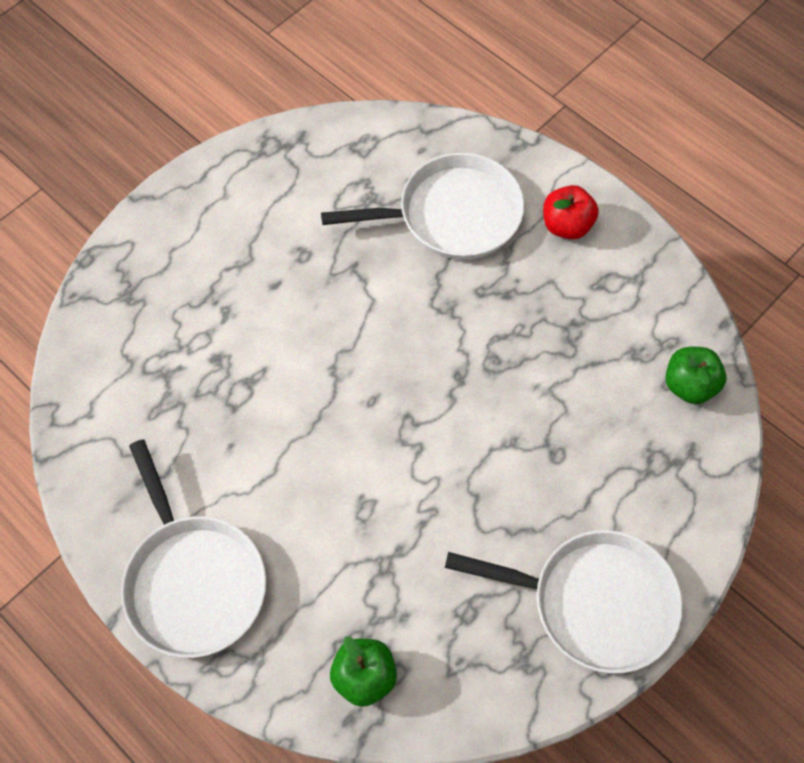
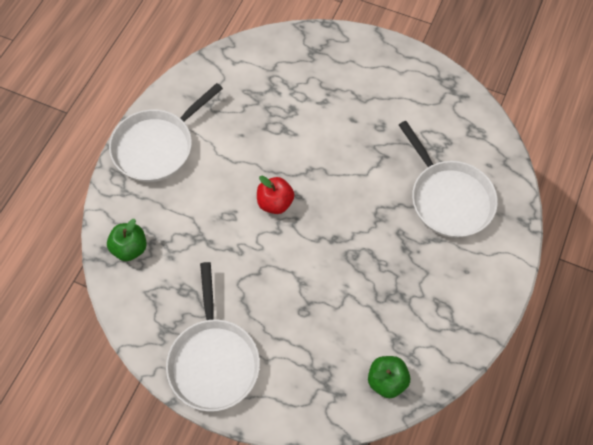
camera: 70 degrees right, 0 degrees up
(566, 225) = (474, 269): red apple -> red apple (275, 203)

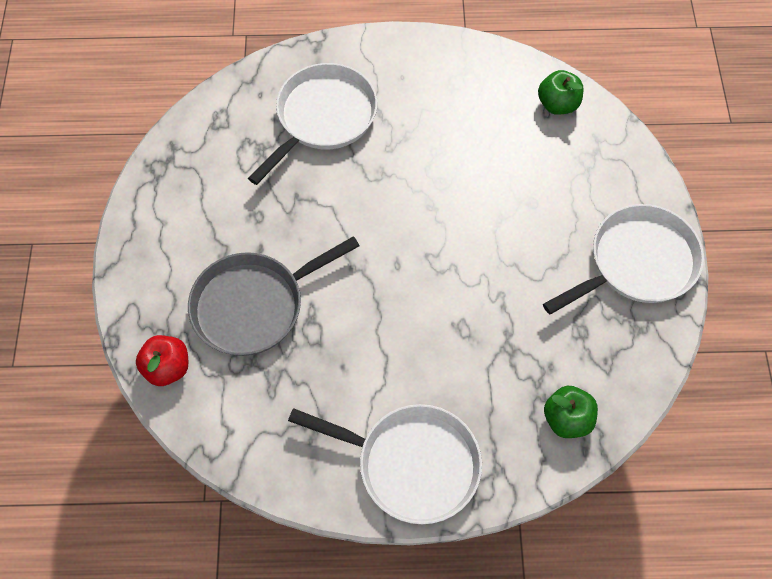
camera: 115 degrees left, 0 degrees up
(275, 203) = (419, 285): red apple -> red apple (167, 368)
(311, 102) = (254, 305): none -> grey pan

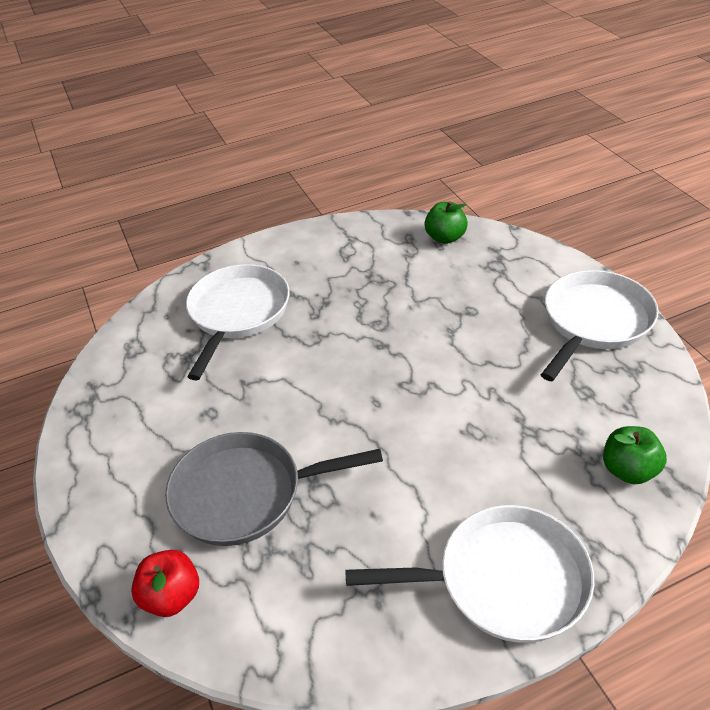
camera: 20 degrees left, 20 degrees down
(254, 305) = (245, 493): grey pan -> grey pan turned 45 degrees clockwise

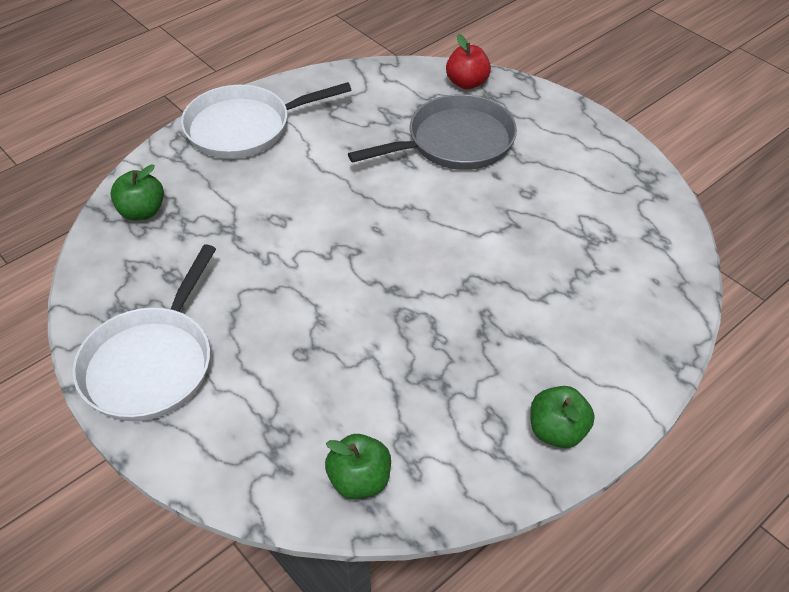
camera: 160 degrees right, 5 degrees up
(237, 313) = (576, 298): white pan -> none
(309, 242) = (557, 431): none -> green apple

